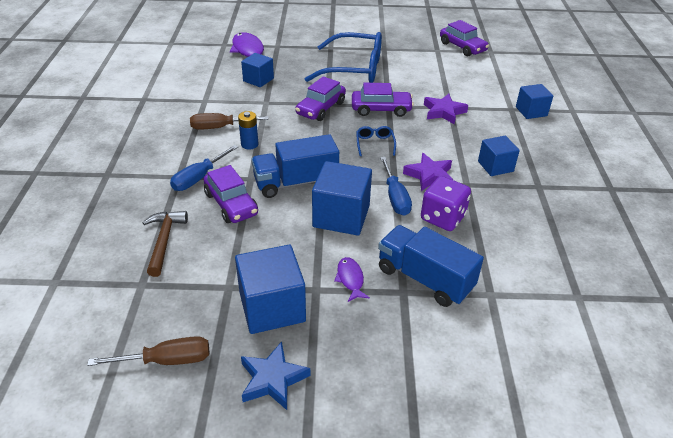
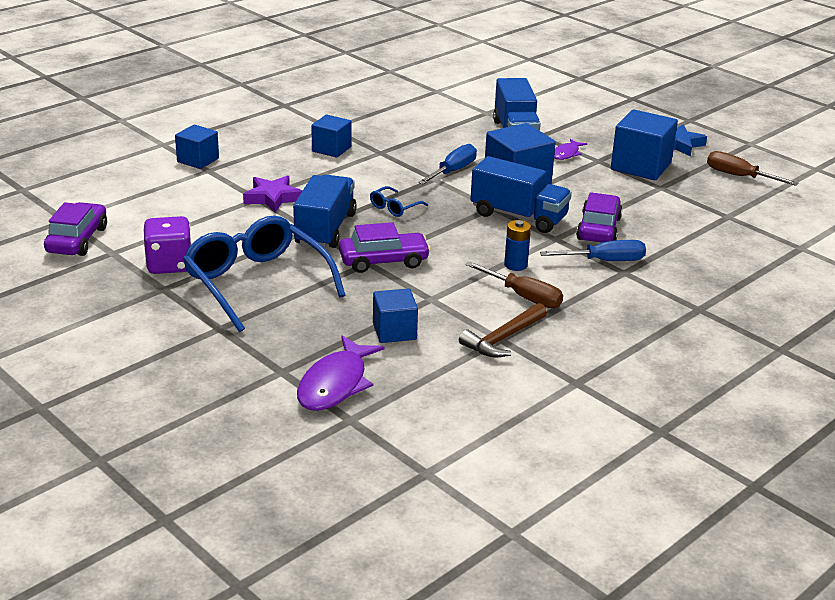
camera: 135 degrees left, 10 degrees down
(164, 241) = (686, 232): brown hammer -> brown hammer (503, 339)
(381, 109) = (325, 229): purple car -> blue truck
(429, 175) = (397, 169): purple star -> none
(443, 218) = (441, 147): purple dice -> purple dice (169, 265)

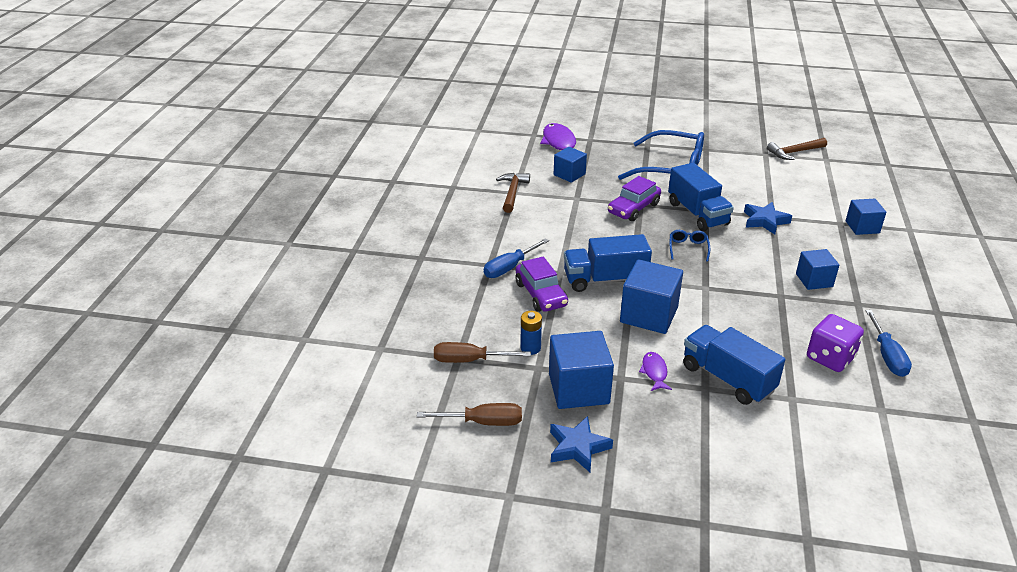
camera: 145 degrees right, 5 degrees up
(77, 240) = (794, 152): purple car -> brown hammer
(169, 265) = (728, 160): purple dice -> purple dice (830, 358)
(273, 198) = (765, 221): purple star -> blue star
(453, 171) = (705, 301): blue screwdriver -> blue screwdriver (887, 355)
(515, 265) = (559, 239): blue battery -> blue battery (530, 348)
(523, 296) = (530, 220): brown screwdriver -> brown screwdriver (470, 360)

